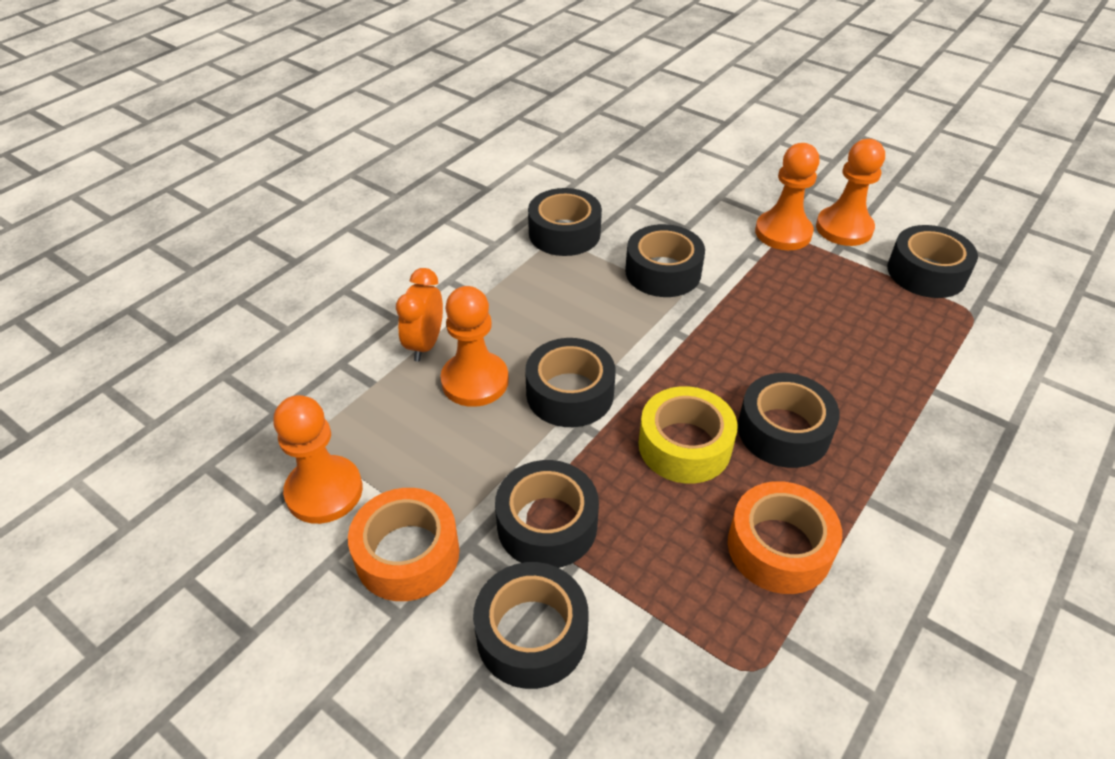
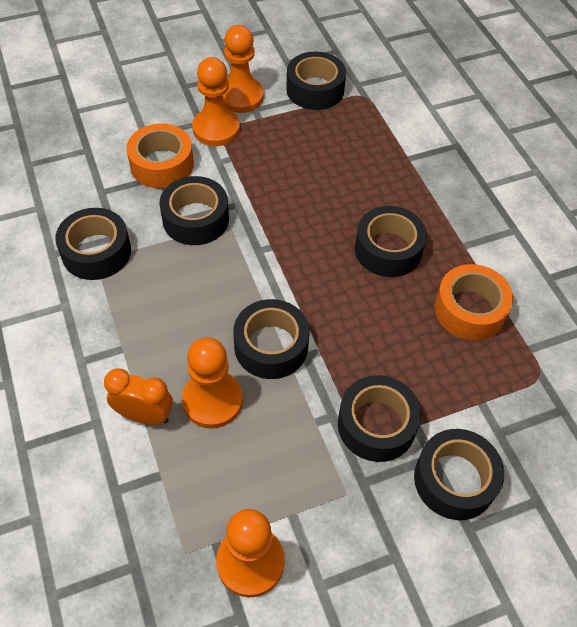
camera: 60 degrees left, 10 degrees up
(407, 554) = (347, 527): orange tape -> orange tape (162, 164)
(425, 344) = (144, 415): orange clock -> orange clock turned 150 degrees clockwise
(684, 445) = (364, 308): yellow tape -> none

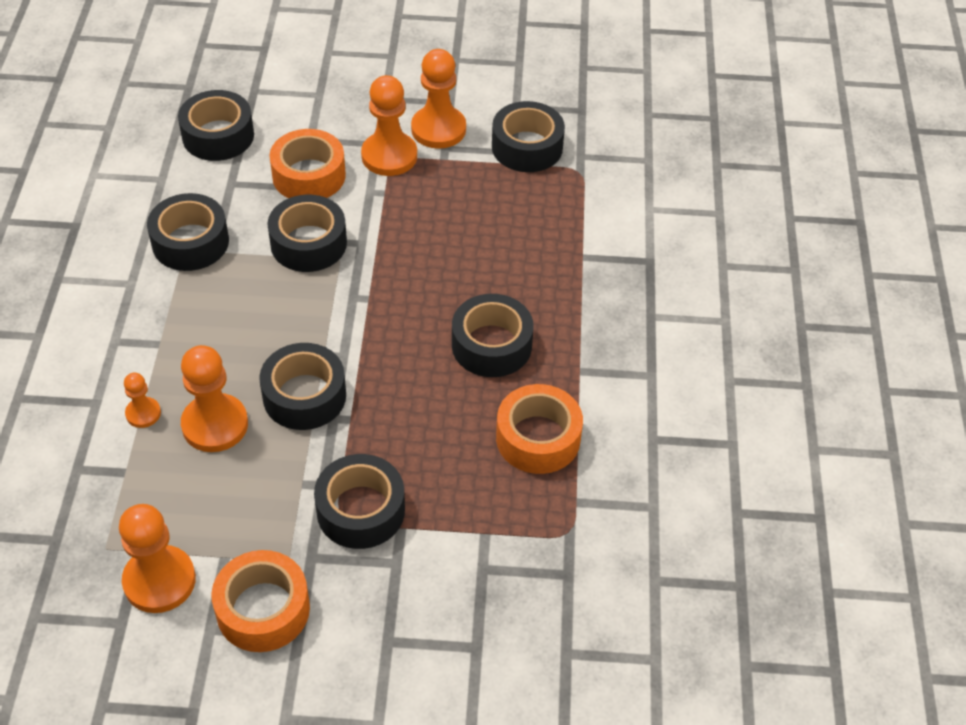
camera: 25 degrees right, 5 degrees down
(144, 415) = (143, 413): orange clock -> orange pawn
(353, 547) = (263, 609): none -> orange tape
(454, 480) = (404, 592): black tape -> black tape (218, 136)

